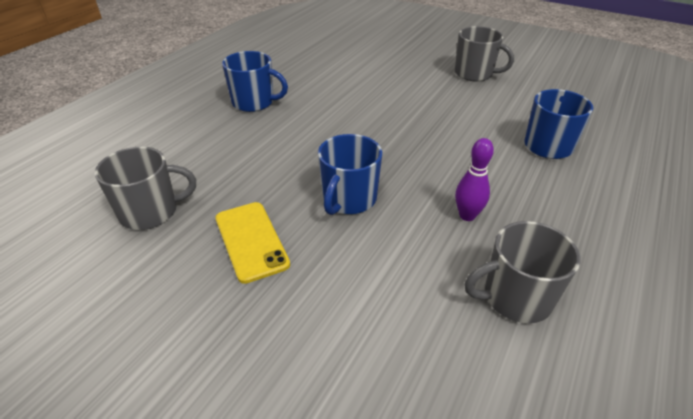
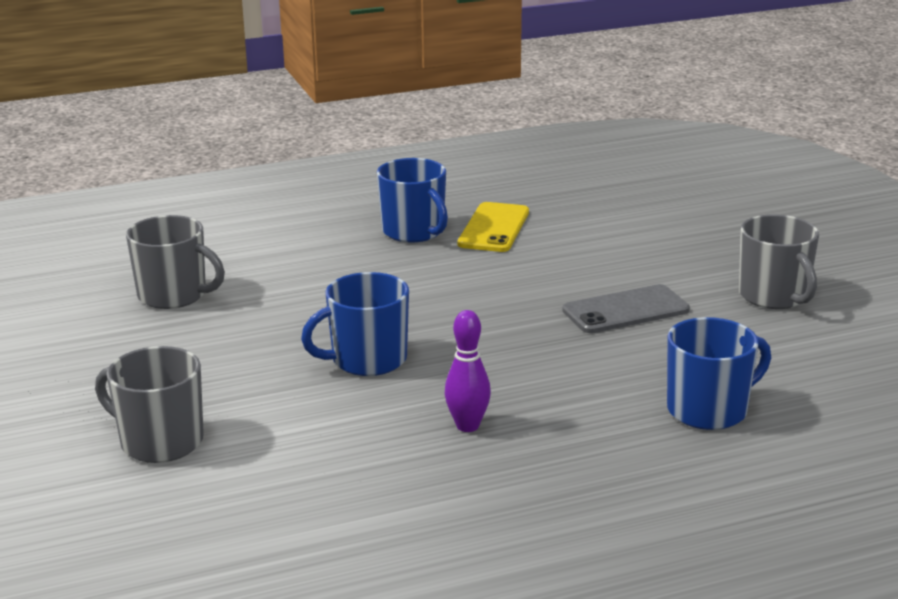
camera: 40 degrees right, 15 degrees down
(251, 241) = (225, 353): yellow phone -> yellow phone (494, 228)
(428, 106) = (626, 310): none -> grey phone
(515, 297) = (394, 503): grey mug -> grey mug (160, 442)

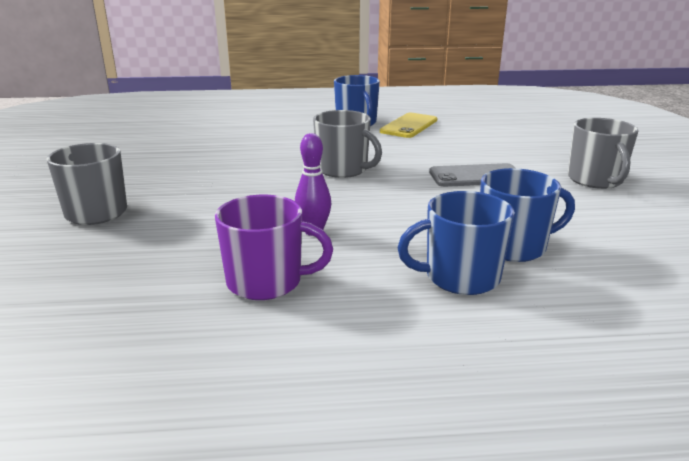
camera: 15 degrees right, 0 degrees up
(174, 295) = (185, 138): grey mug -> grey mug (343, 169)
(367, 360) = (274, 183): blue mug -> blue mug (460, 277)
(456, 500) = (266, 282): none -> purple mug

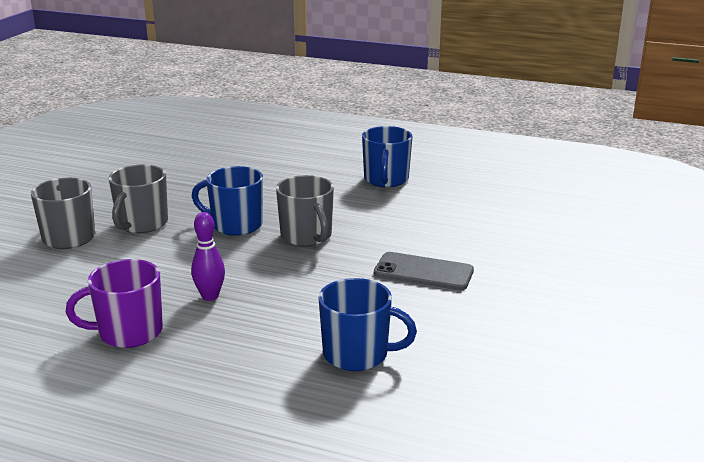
camera: 25 degrees right, 0 degrees up
(266, 282) = (129, 332): purple mug -> purple mug turned 135 degrees clockwise
(409, 126) = (436, 194): yellow phone -> none
(460, 277) = (276, 369): blue mug -> blue mug (236, 225)
(595, 180) = (543, 305): grey mug -> grey mug (142, 224)

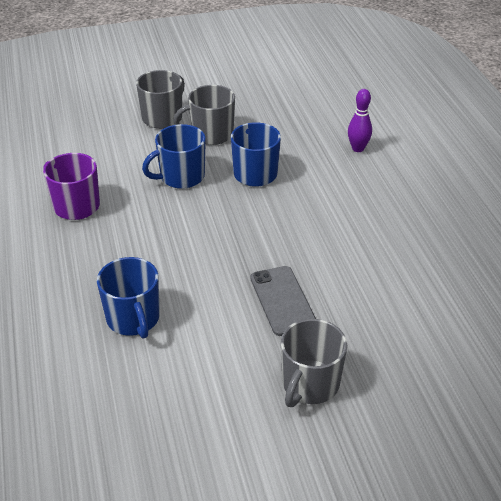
camera: 55 degrees right, 15 degrees up
(210, 296) = (147, 215): purple bowling pin -> purple bowling pin (358, 148)
(306, 236) = (274, 214): grey mug -> grey mug (309, 384)
(386, 179) = (422, 207): blue mug -> blue mug (181, 177)

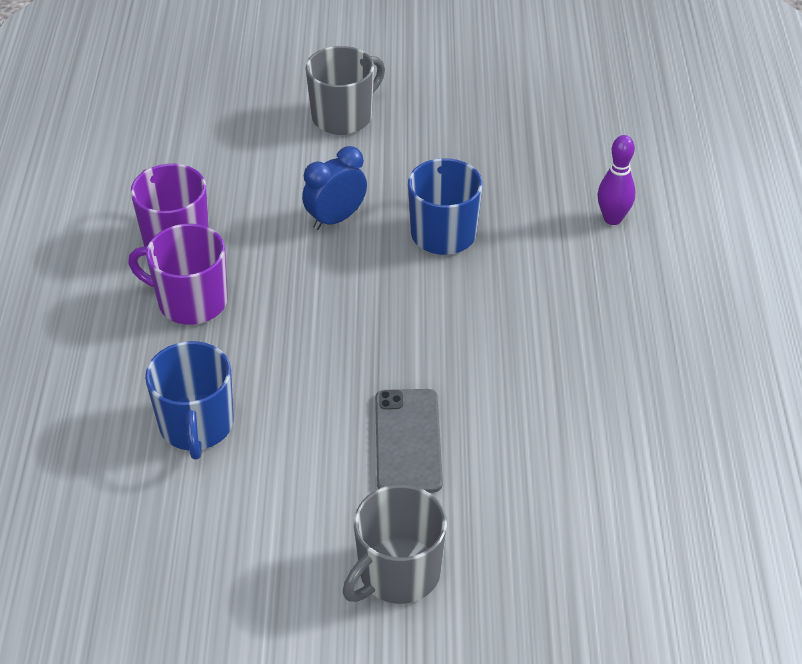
camera: 15 degrees right, 5 degrees up
(101, 242) = (191, 301): none -> purple mug
(181, 177) = (336, 219): blue mug -> blue clock
(211, 134) = (403, 156): grey mug -> none

